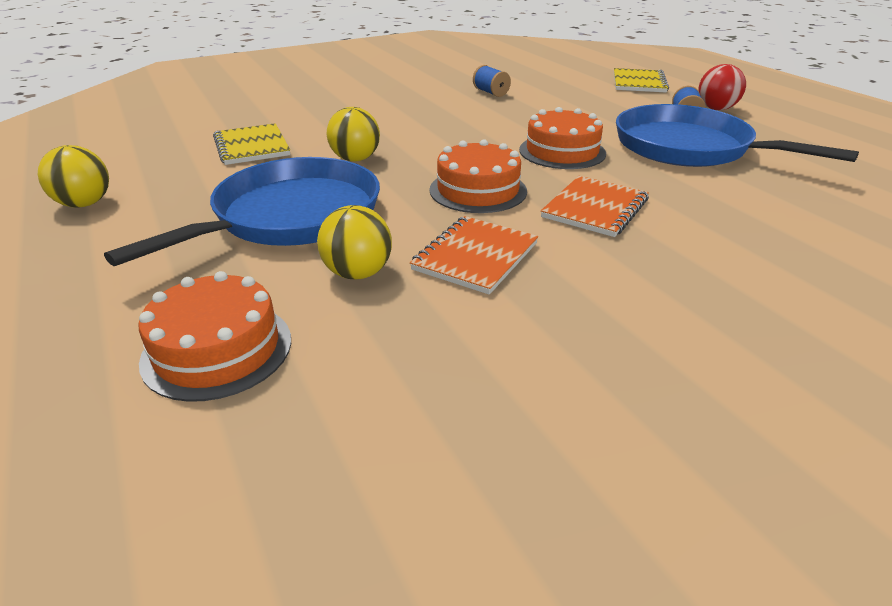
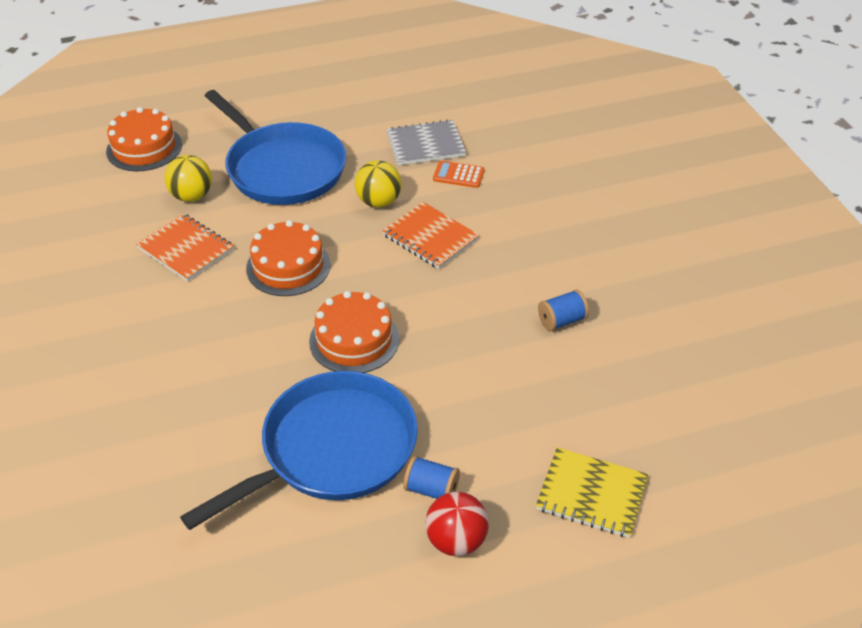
camera: 100 degrees right, 10 degrees up
(84, 204) = (339, 82): yellow ball -> none
(252, 147) = (425, 145): yellow notebook -> grey notebook
(307, 130) = (458, 175): none -> orange calculator
(595, 208) = (226, 330): orange notebook -> orange notebook (430, 237)

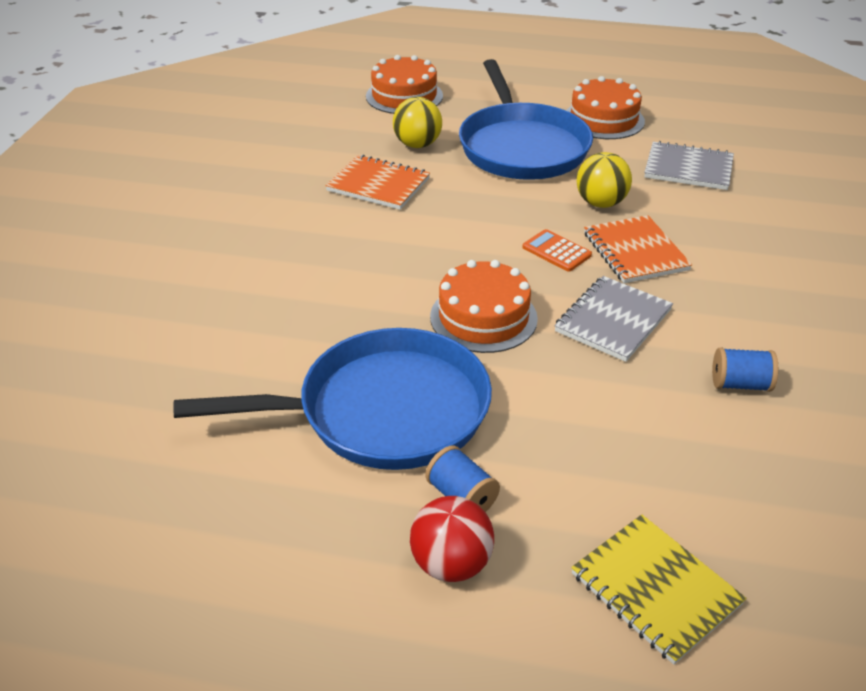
camera: 30 degrees right, 5 degrees down
(186, 249) = (378, 185): orange notebook -> orange notebook turned 45 degrees counterclockwise
(288, 266) = (465, 230): orange cake -> orange cake (603, 119)
(449, 304) = (613, 320): none -> grey notebook
(458, 175) = (708, 205): orange calculator -> orange calculator (556, 251)

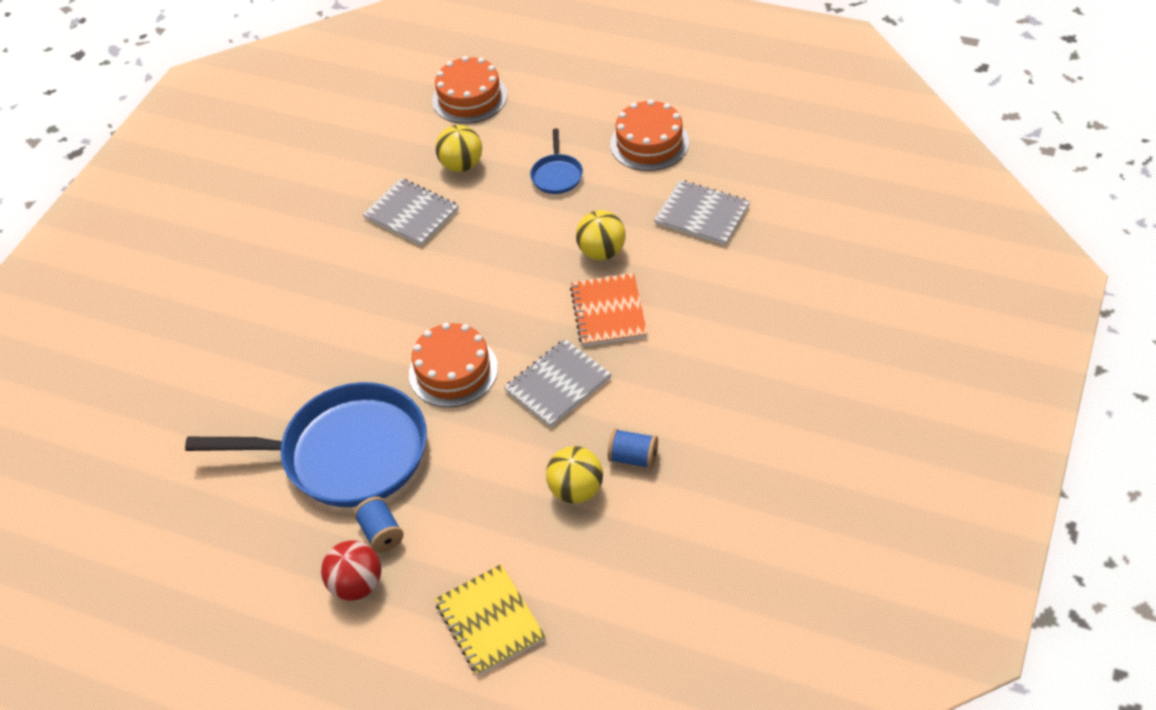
camera: 15 degrees right, 10 degrees up
(378, 185) = (411, 214): orange notebook -> grey notebook
(522, 147) = (557, 175): blue pan -> blue pan, size x0.42
(556, 251) = (540, 305): orange calculator -> none
(690, 424) = (576, 490): none -> yellow ball

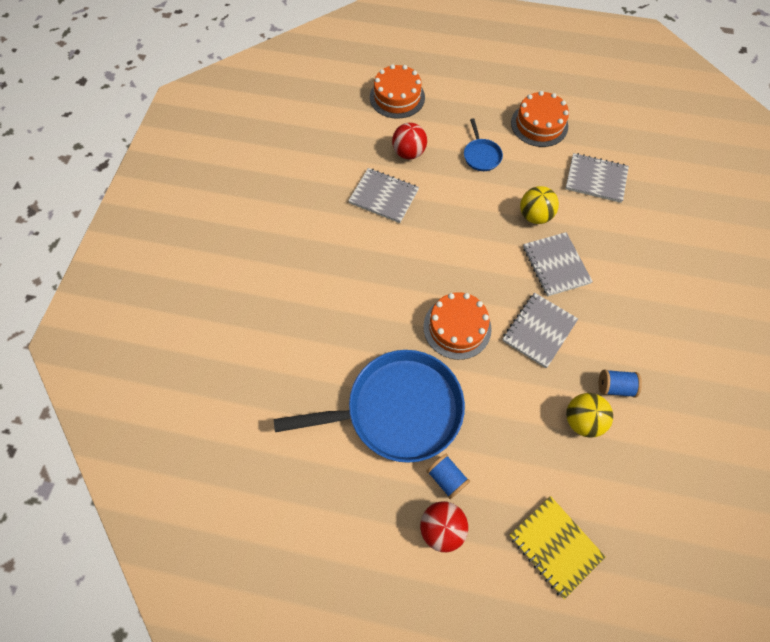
camera: 15 degrees left, 15 degrees up
(462, 165) = (408, 153): yellow ball -> red ball
(608, 312) = (555, 265): orange notebook -> grey notebook

